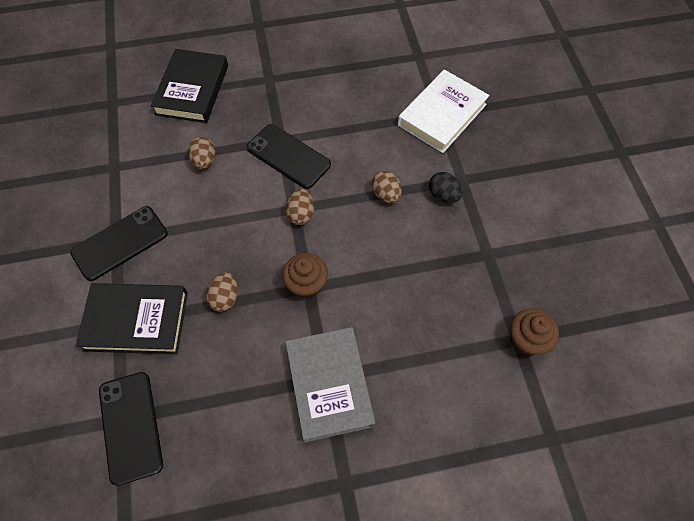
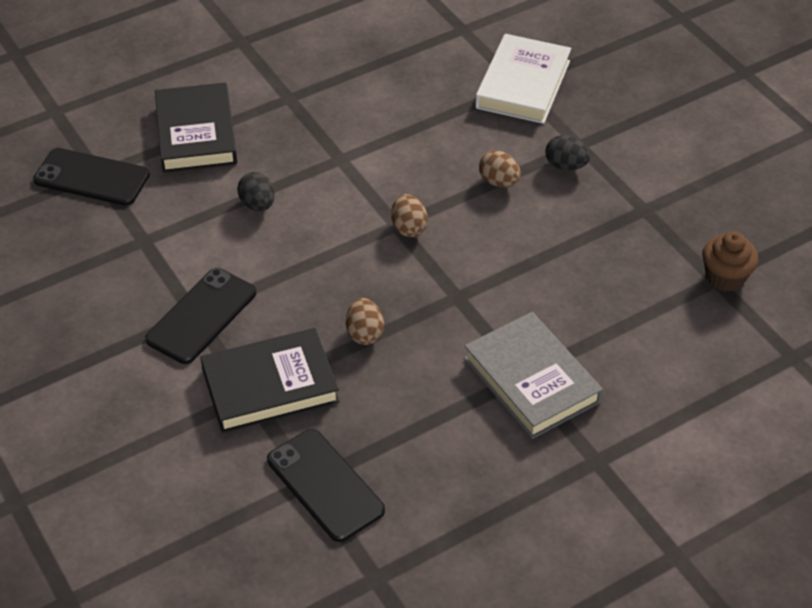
camera: 20 degrees left, 15 degrees down
(204, 161) = (257, 204): brown egg -> black egg
(288, 156) = (360, 173): black phone -> black phone (92, 177)
(306, 284) = (453, 294): brown cupcake -> none

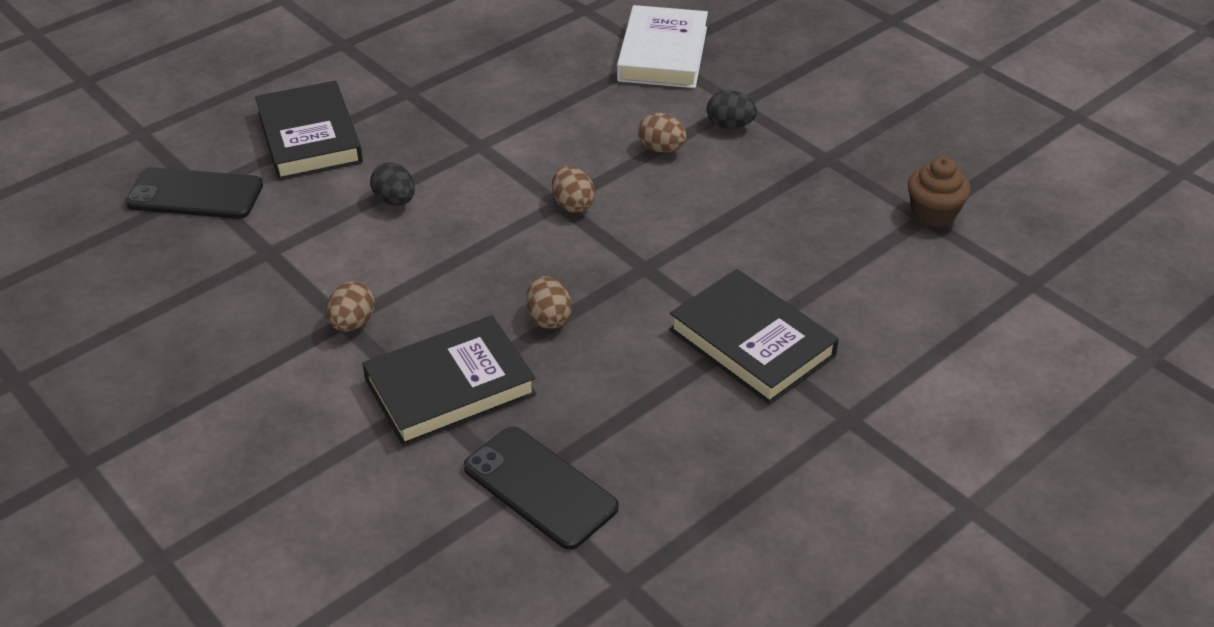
camera: 10 degrees left, 5 degrees down
(201, 316) = (353, 323): black phone -> brown egg
(531, 380) = (752, 343): grey book -> black book

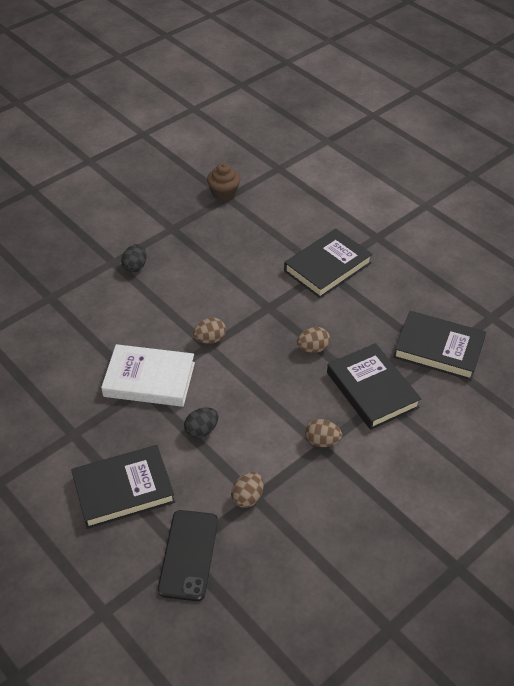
camera: 90 degrees left, 5 degrees up
(540, 487) = (438, 349): black phone -> black book
(661, 149) = (156, 298): brown egg -> brown egg (248, 497)
(662, 54) = (49, 295): white book -> white book (149, 379)

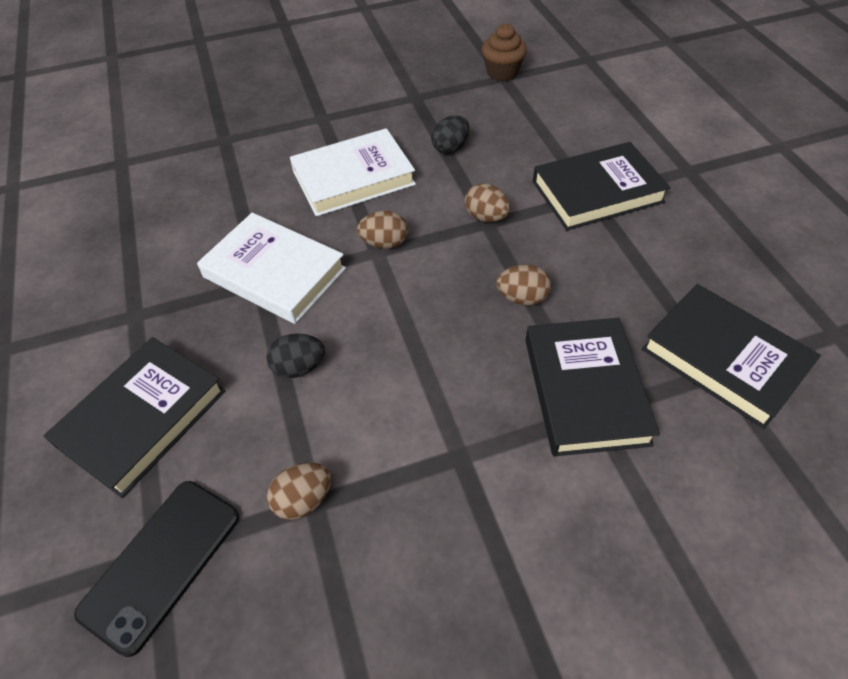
camera: 25 degrees right, 5 degrees up
(123, 490) = (142, 418): black book -> black book turned 60 degrees counterclockwise
(135, 266) = (344, 129): black egg -> black egg (450, 148)
(163, 301) = (353, 178): none -> white book
(322, 441) = (465, 447): brown egg -> brown egg (486, 217)

